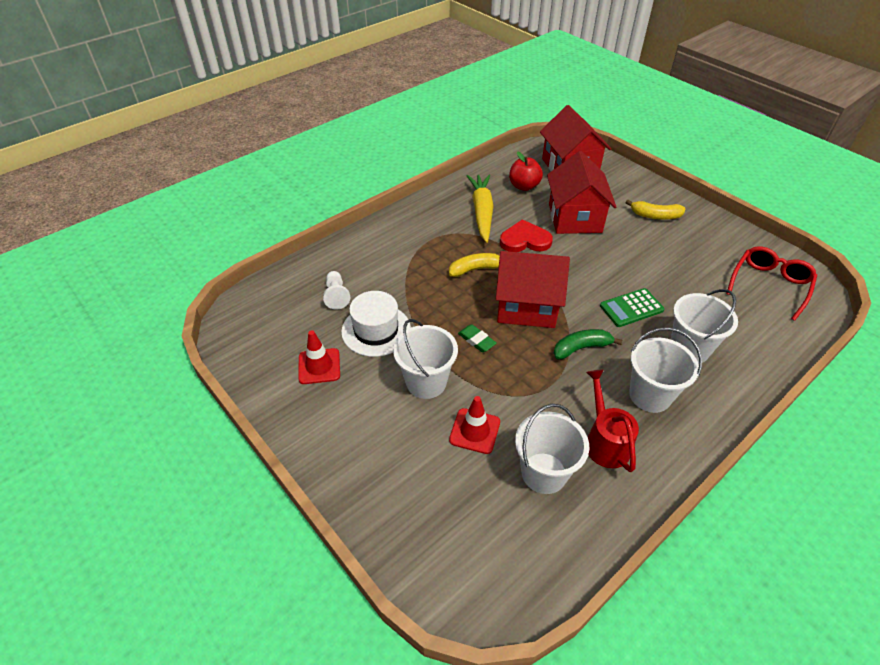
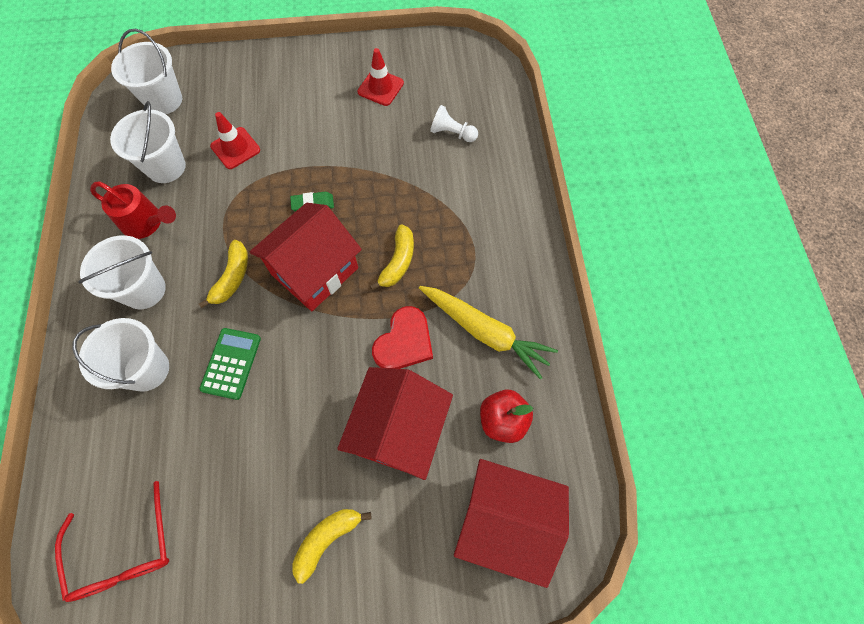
camera: 125 degrees right, 20 degrees up
(376, 330) = (387, 140): white hat -> none
(426, 382) = (304, 144): white bucket -> white bucket (164, 100)
(575, 218) = (399, 430): red house -> red house turned 75 degrees clockwise
(581, 348) = (232, 278): green banana -> yellow banana

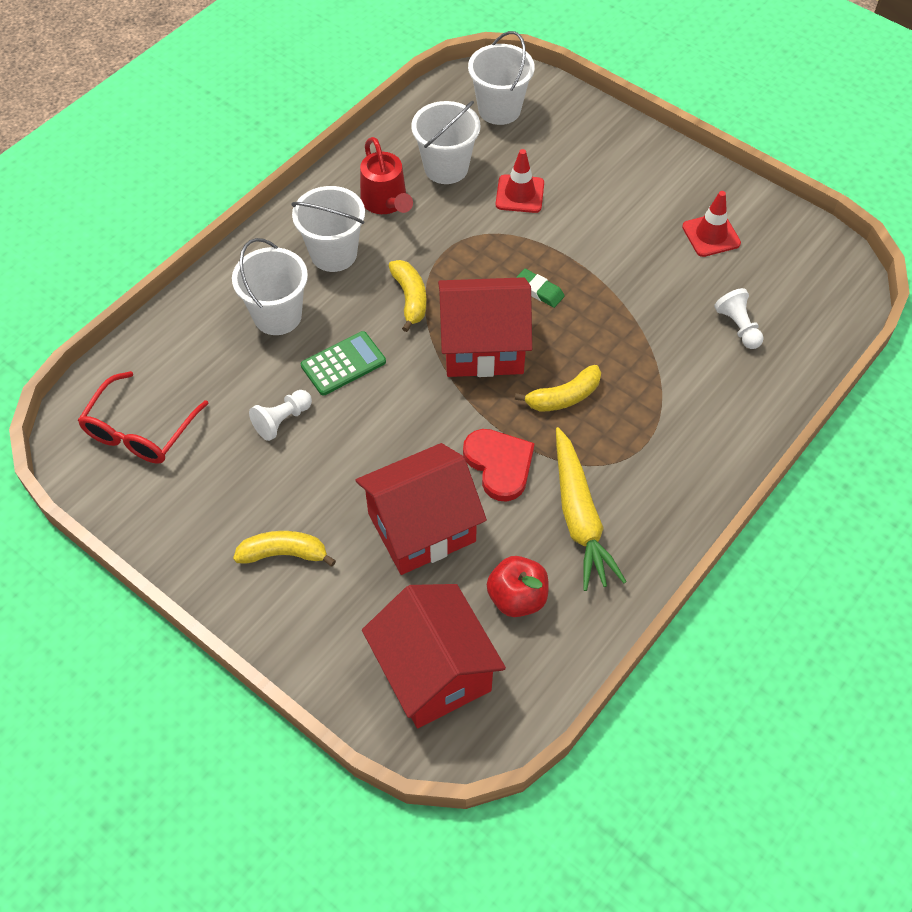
camera: 45 degrees right, 10 degrees down
(228, 443) = (282, 420): none -> white pawn
(232, 278) = (410, 298): yellow banana -> yellow banana turned 75 degrees counterclockwise
(404, 342) = (499, 464): red heart -> red heart turned 105 degrees counterclockwise

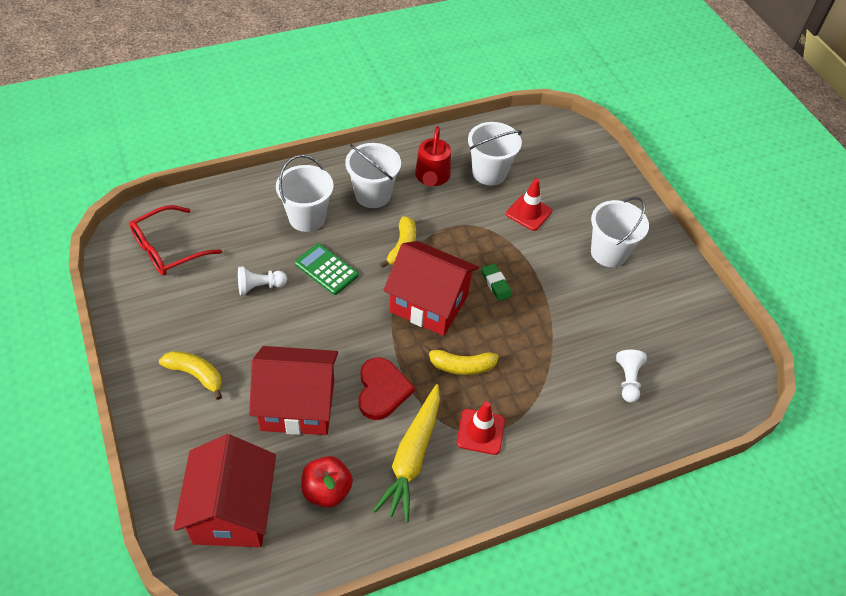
camera: 25 degrees right, 5 degrees down
(343, 364) = (326, 269): green calculator -> green calculator turned 135 degrees counterclockwise
(499, 109) = (554, 150): white bucket -> white bucket (609, 253)
(711, 235) = (652, 304): red traffic cone -> red traffic cone (480, 432)

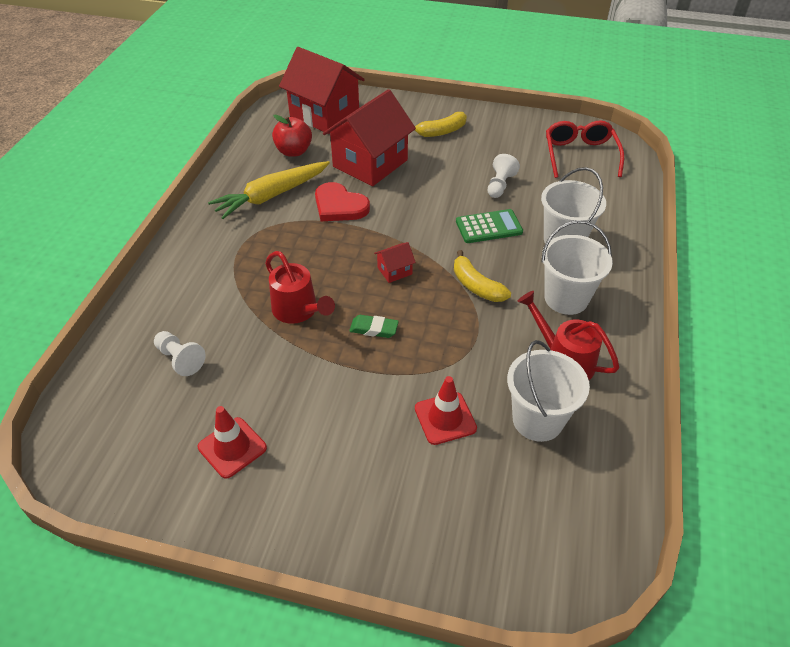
camera: 130 degrees right, 5 degrees down
(412, 457) = (271, 196): yellow carrot -> yellow carrot turned 90 degrees counterclockwise
(429, 303) = (394, 271): red house -> red house, size x0.41
(461, 366) = (314, 258): yellow banana -> none
(480, 432) = (249, 238): red traffic cone -> red traffic cone (232, 447)
(522, 338) = (299, 311): none -> red watering can
(609, 253) = (325, 458): white bucket -> none

